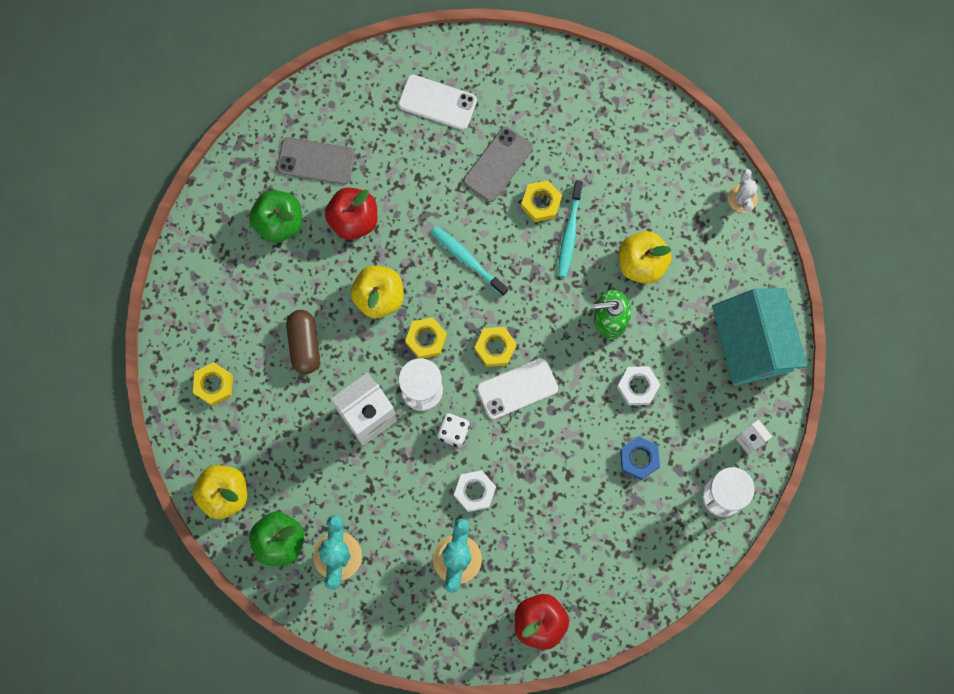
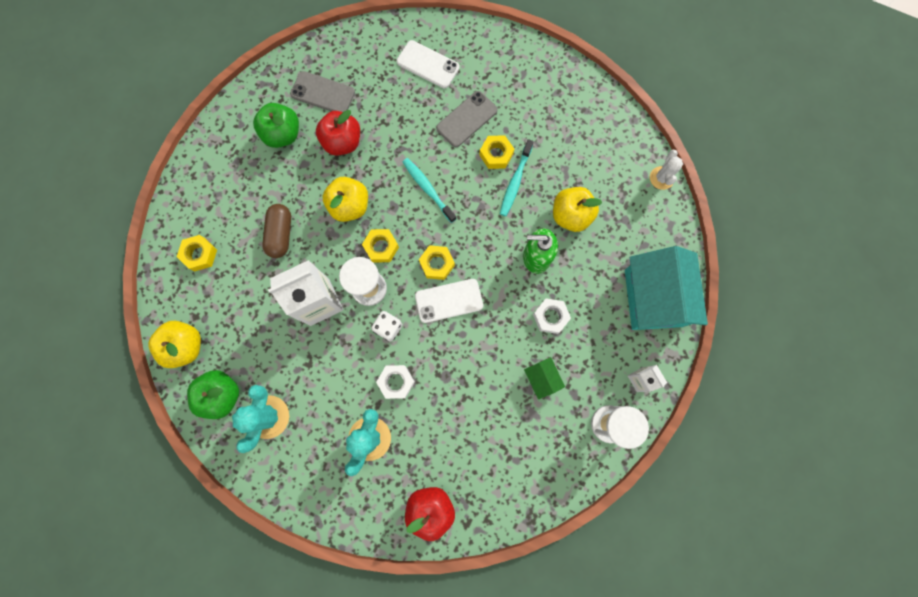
camera: 10 degrees right, 0 degrees up
(639, 459) = (541, 378): blue nut -> green house

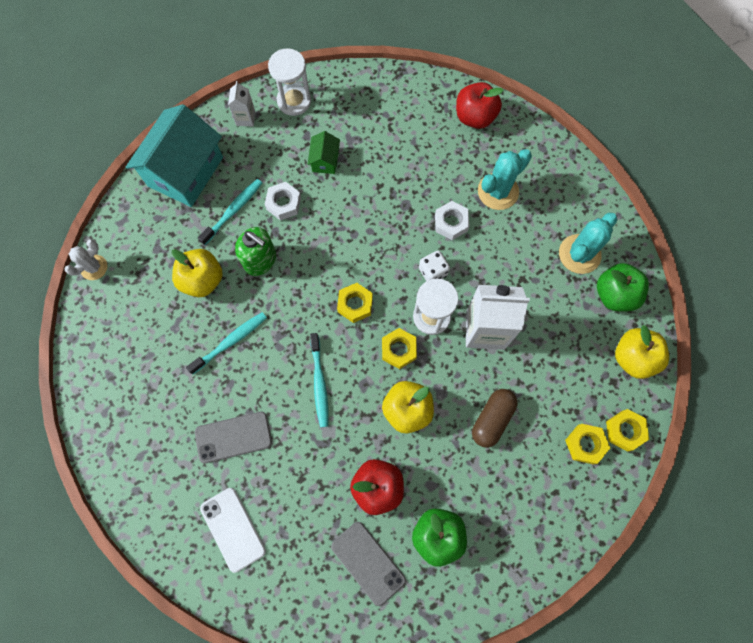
camera: 150 degrees left, 5 degrees down
(449, 300) = (364, 265): white phone -> none
(496, 154) = (230, 380): yellow nut -> yellow nut (624, 430)
(588, 286) = (233, 211): none -> turquoise toothbrush

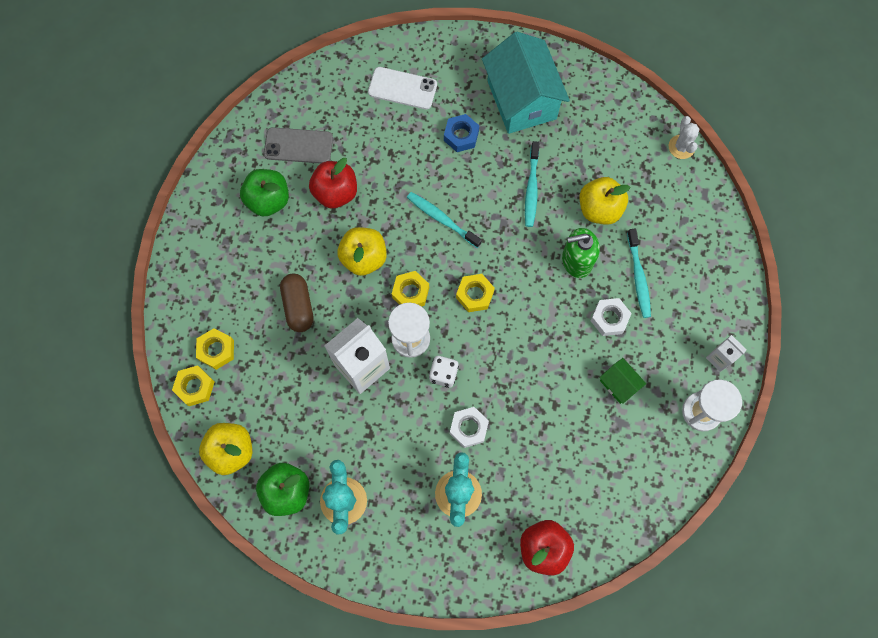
camera: 135 degrees right, 0 degrees up
(185, 171) = (708, 272): turquoise house -> turquoise house (521, 100)
(233, 437) = (461, 136): grey phone -> blue nut

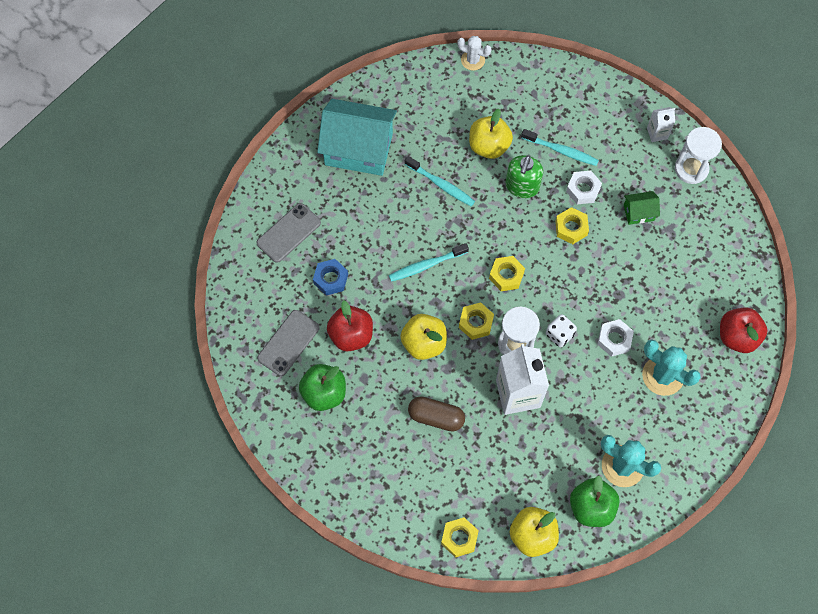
camera: 60 degrees left, 5 degrees down
(216, 350) = (436, 504): yellow nut -> yellow nut (571, 228)
(402, 88) = (289, 233): white phone -> grey phone
(461, 136) = (361, 211): blue nut -> blue nut (331, 279)

